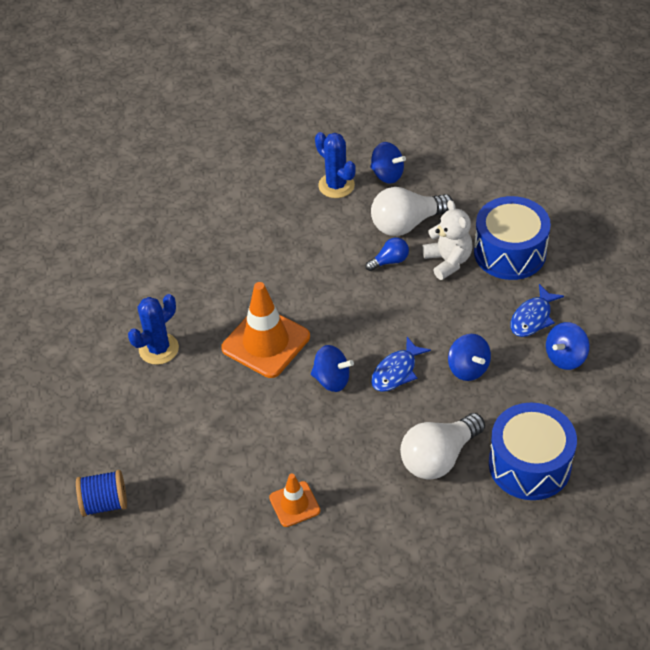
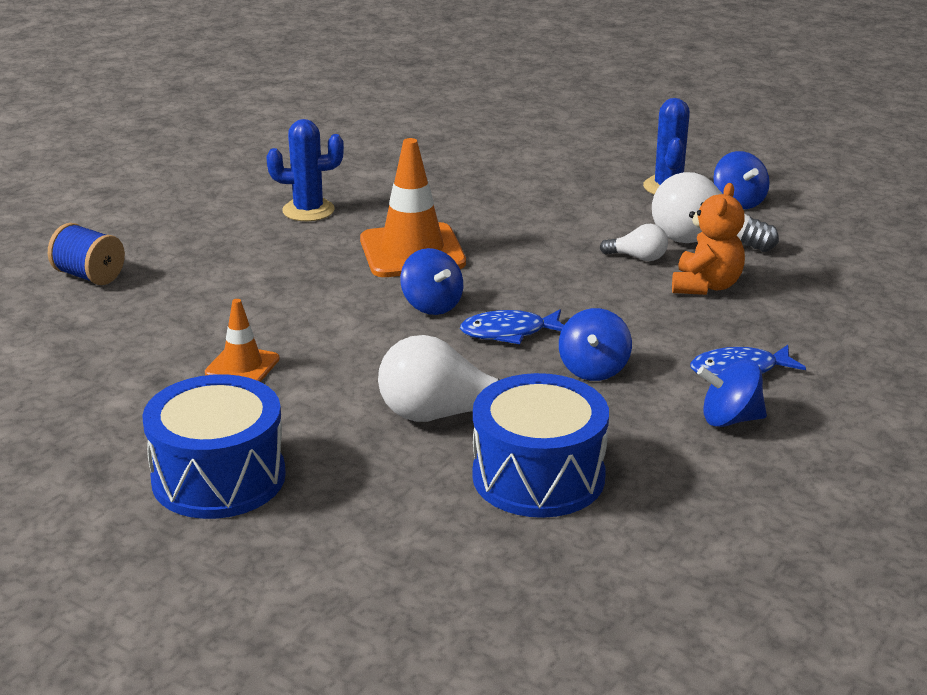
camera: 40 degrees right, 20 degrees down
(389, 261) = (638, 257): blue light bulb -> white light bulb
(448, 261) = (706, 286): white teddy bear -> orange teddy bear
(509, 252) = (794, 312): blue drum -> blue drum (218, 478)

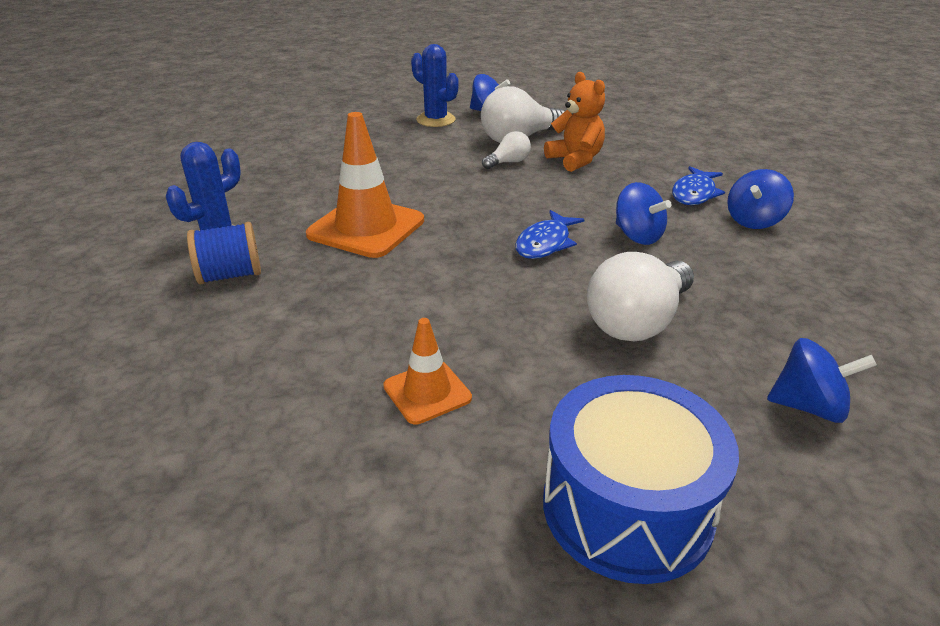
camera: 50 degrees left, 5 degrees up
(89, 276) = (92, 414): blue spool -> blue spool (230, 275)
(432, 305) = (460, 255): blue spinning top -> blue spinning top (808, 406)
(538, 476) = (773, 321): blue drum -> none

